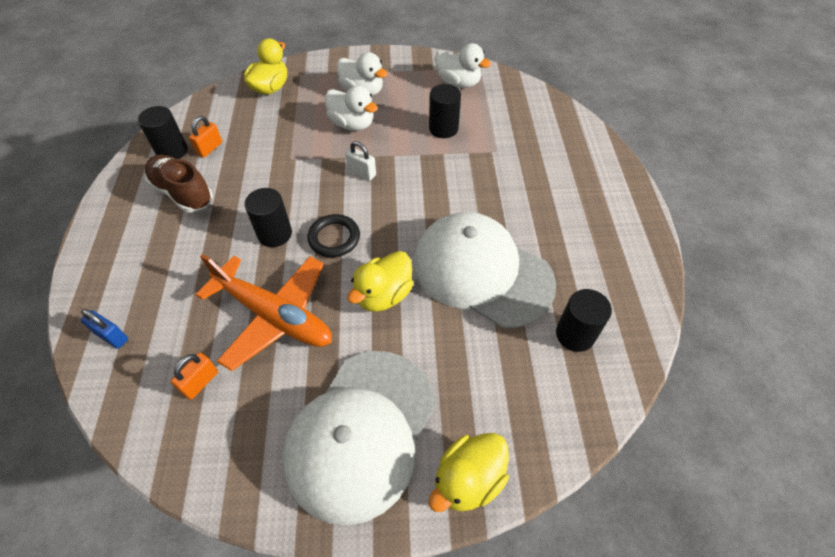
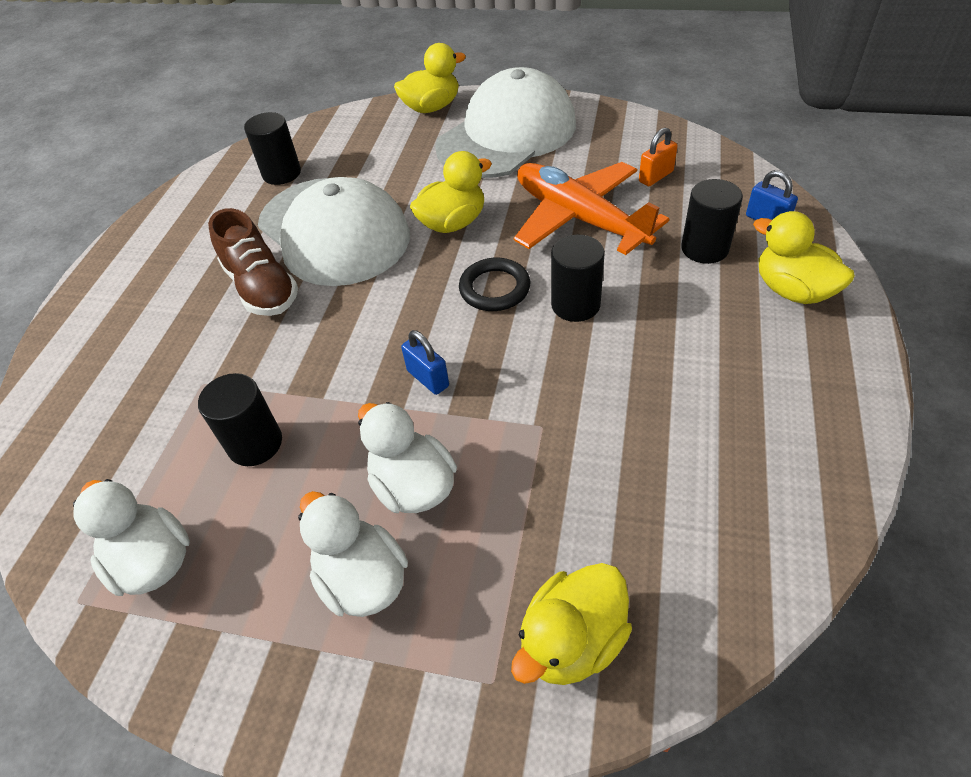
camera: 160 degrees left, 5 degrees down
(118, 267) = (792, 290): none -> yellow duck
(172, 151) = (773, 483): black cylinder -> black cylinder (704, 248)
(183, 193) = (727, 388): brown shoe -> brown shoe (262, 288)
(210, 148) = (696, 476): orange padlock -> none
(362, 173) = (428, 378): white padlock -> blue padlock

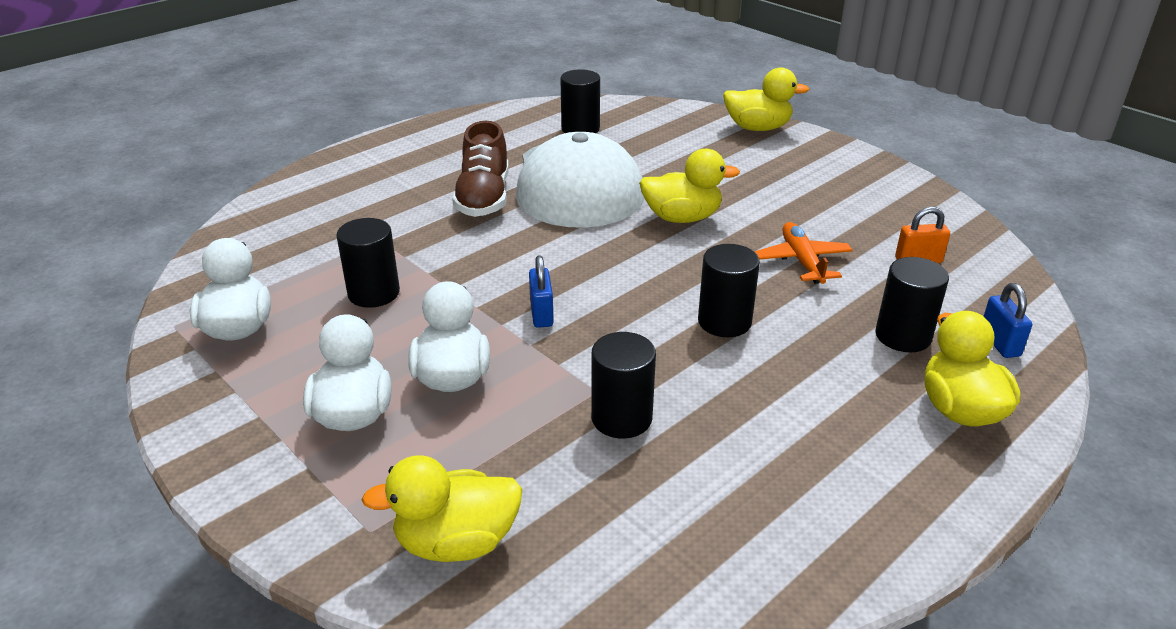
camera: 30 degrees right, 15 degrees down
(494, 288) = (665, 278): black ring -> none
(507, 135) = (804, 173): white cap -> none
(579, 218) = (802, 261): orange plane -> orange plane, size x0.55
(584, 439) = (621, 418): none -> black cylinder

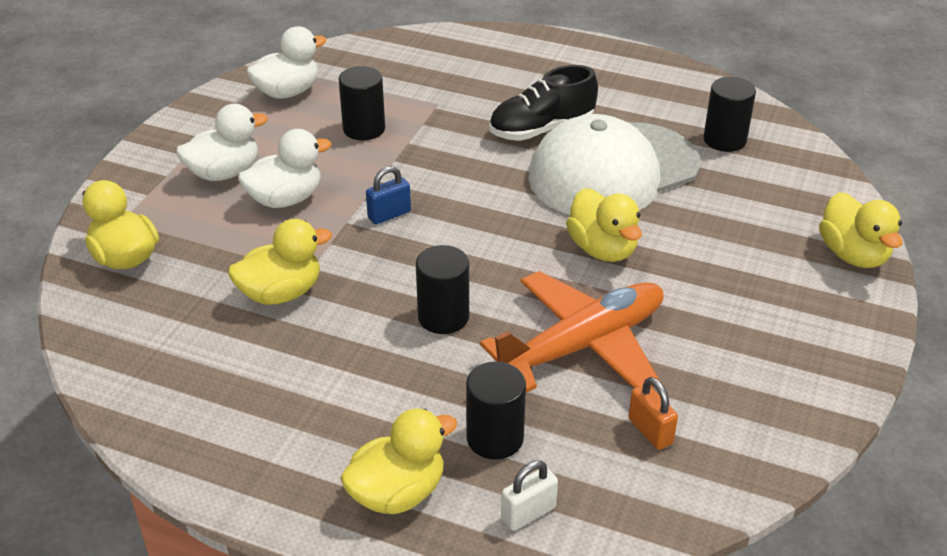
camera: 65 degrees right, 5 degrees up
(484, 198) = (541, 129): brown shoe -> black shoe
(621, 418) = (281, 293): black cylinder -> yellow duck
(802, 261) = (582, 345): orange plane -> orange plane, size x1.81
(999, 343) = (528, 513): blue padlock -> white padlock

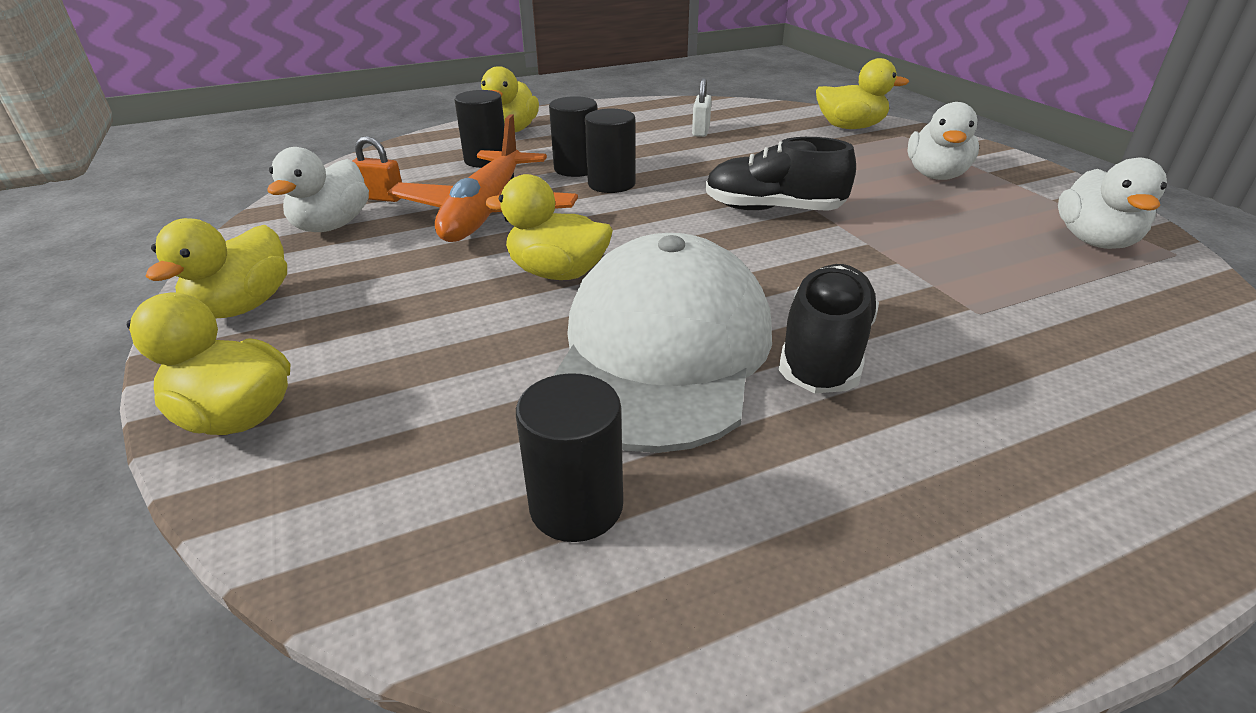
camera: 135 degrees right, 5 degrees down
(281, 293) = (732, 152): yellow duck -> yellow duck (243, 306)
(286, 199) = (859, 183): white duck -> white duck (332, 225)
(364, 129) = (956, 250): black cylinder -> black cylinder (576, 168)
(389, 215) = (773, 210): blue padlock -> black shoe
(528, 513) = (427, 149): white padlock -> white padlock (701, 131)

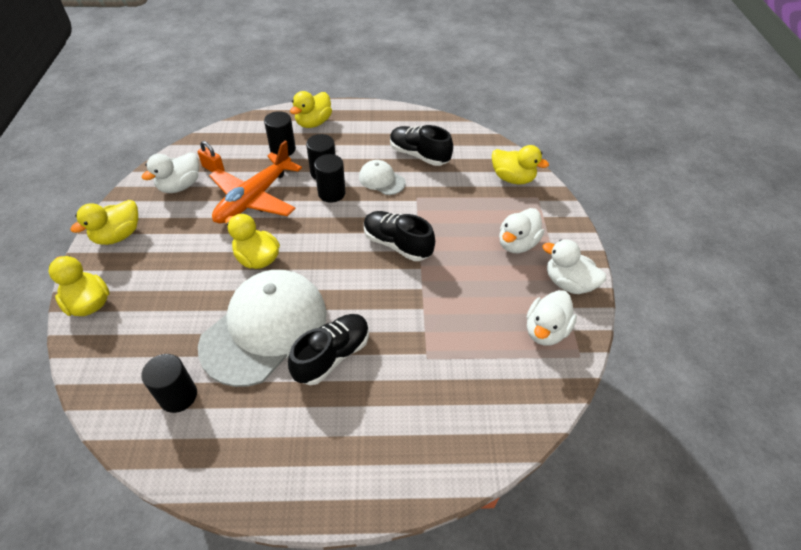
camera: 20 degrees right, 15 degrees up
(674, 159) = (381, 180): none -> white cap
(701, 131) = (419, 155): white padlock -> black shoe
(1052, 193) = (568, 283): none -> white duck

